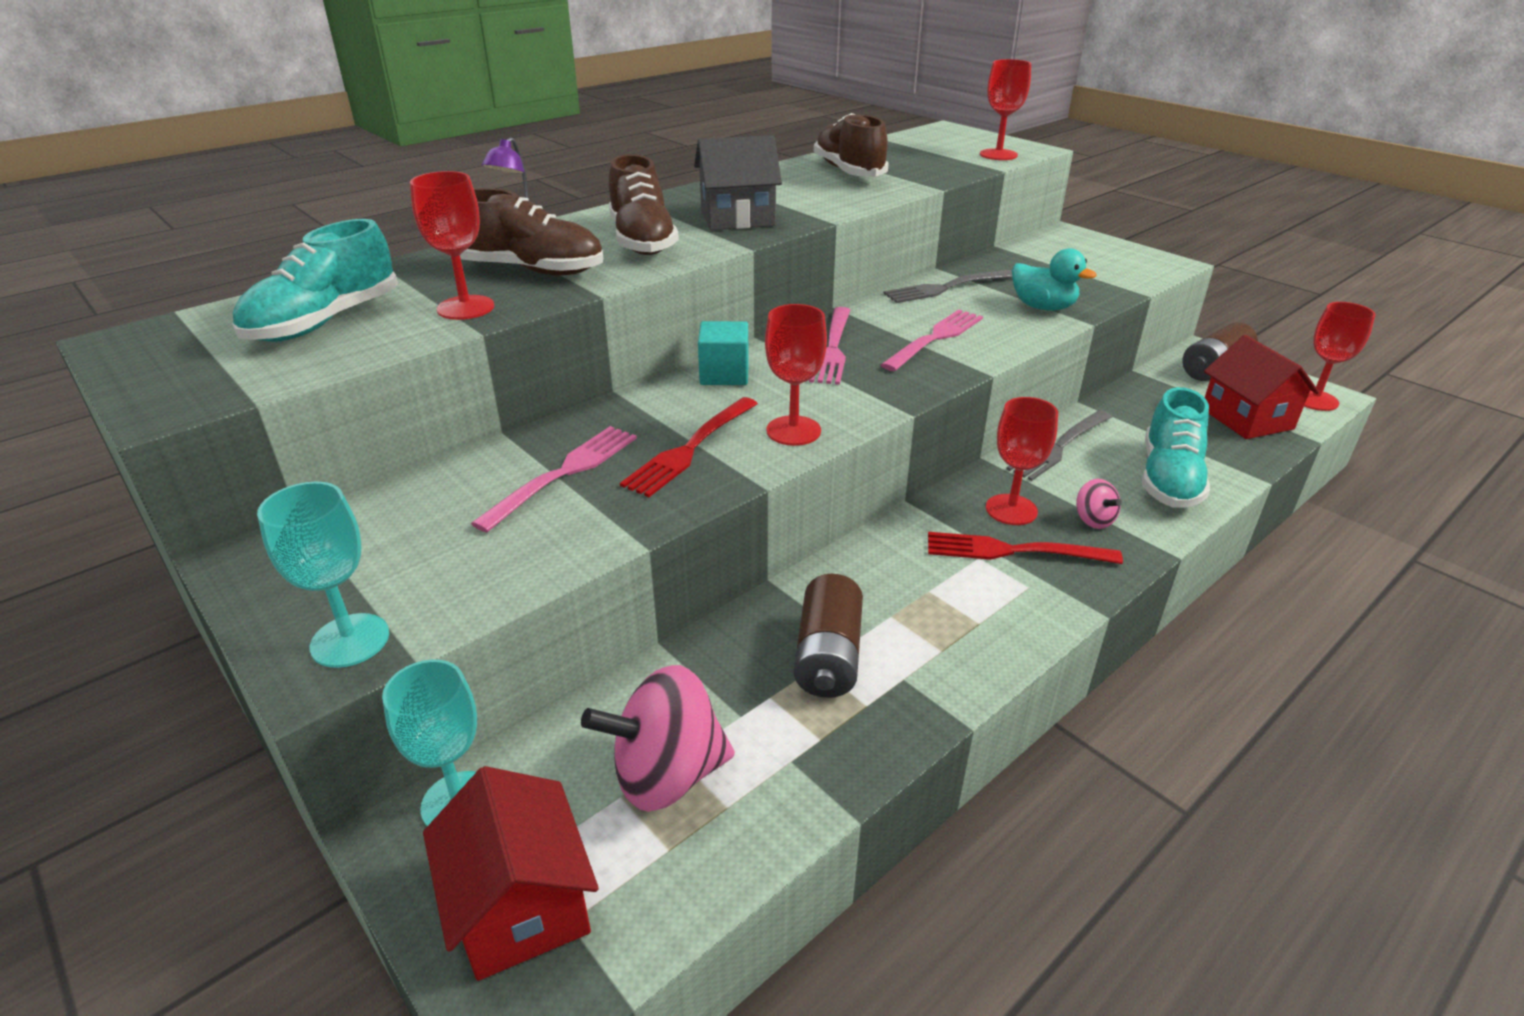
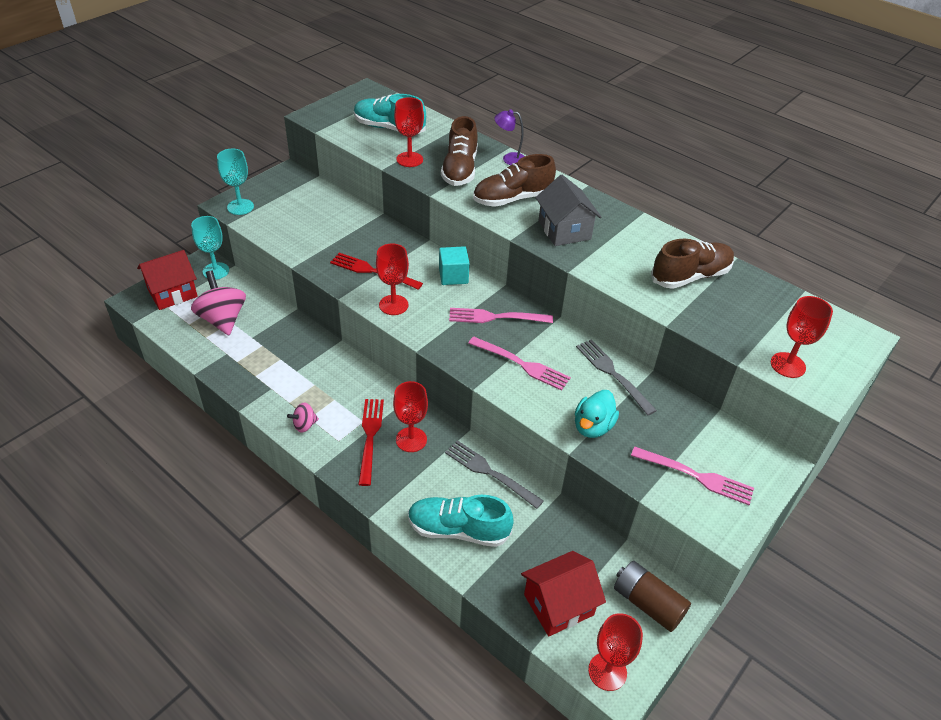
camera: 80 degrees right, 10 degrees up
(564, 474) = (348, 236): pink fork -> pink fork (696, 476)
(828, 656) = (286, 362): brown battery -> none
(1093, 520) = (404, 479): pink spinning top -> pink spinning top (304, 425)

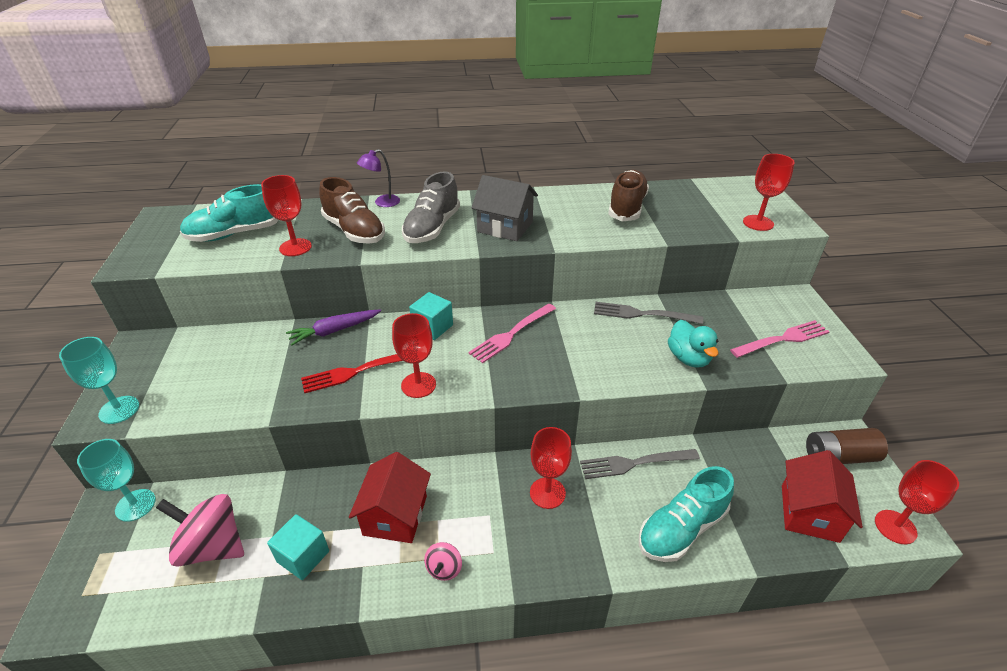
camera: 45 degrees left, 5 degrees down
(172, 293) = (104, 571): red house -> red house (395, 515)
(252, 359) = (303, 556): none -> turquoise cube
(370, 437) = (514, 522): red fork -> none
(394, 236) = (334, 331): none -> purple carrot
(512, 199) = (432, 228): brown shoe -> grey shoe
(521, 364) = (581, 353): pink fork -> none

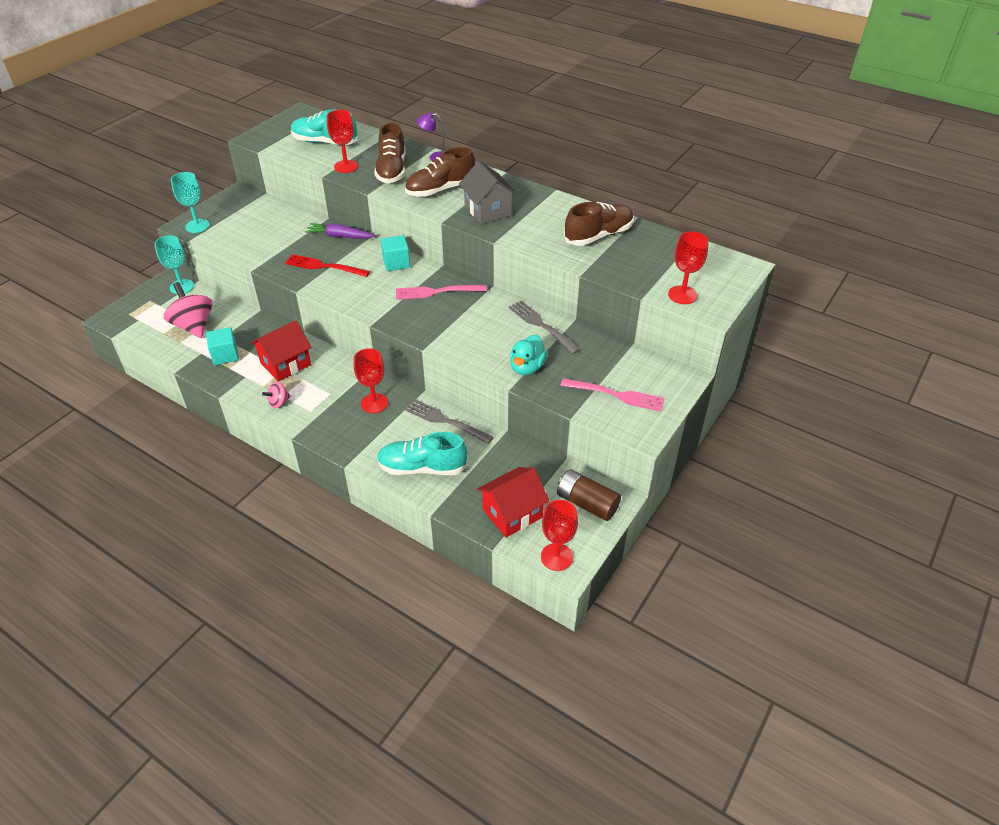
camera: 40 degrees right, 5 degrees up
(418, 385) = (345, 291): red goblet -> none
(432, 228) = (440, 190): grey shoe -> brown shoe

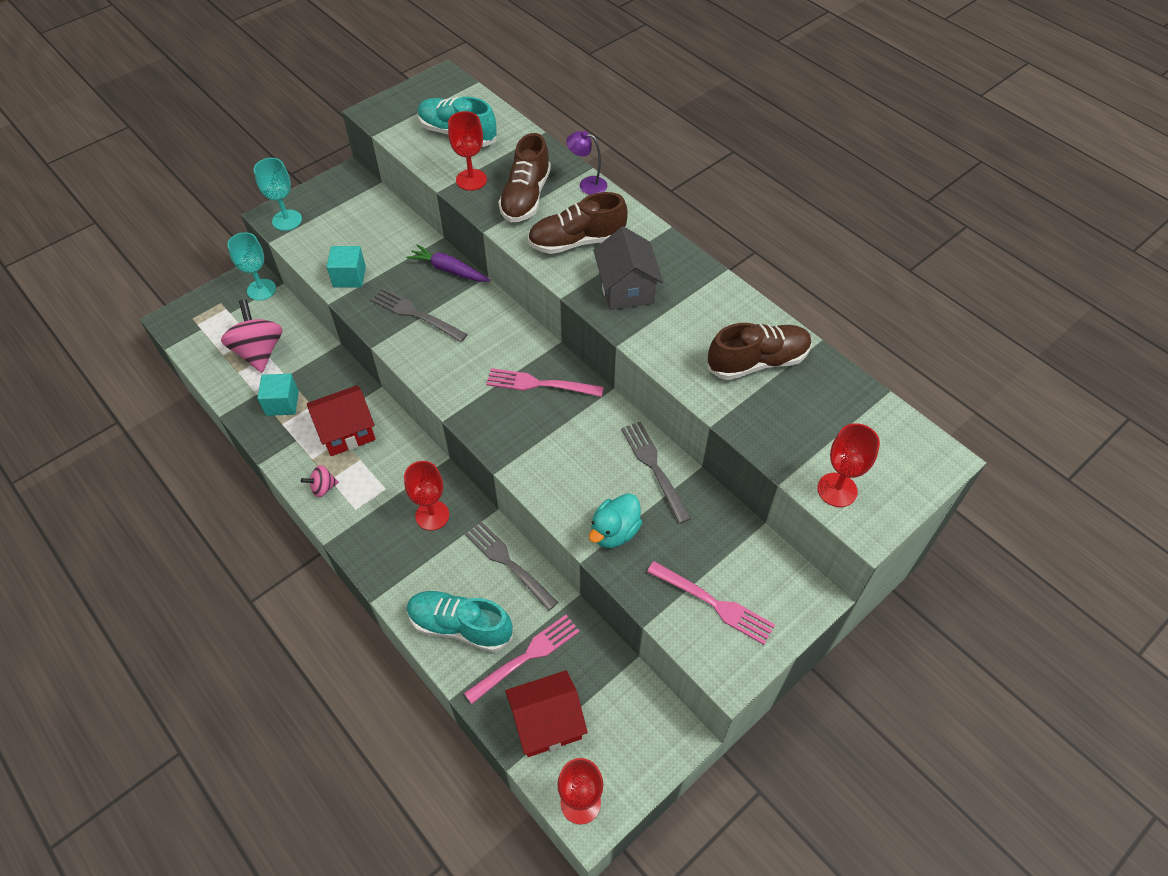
camera: 15 degrees right, 10 degrees up
(324, 266) = (416, 314): red fork -> grey fork
(396, 263) = (504, 326): turquoise cube -> turquoise cube (349, 277)
(481, 476) = (526, 657): none -> pink fork
(587, 503) = (642, 732): brown battery -> none

